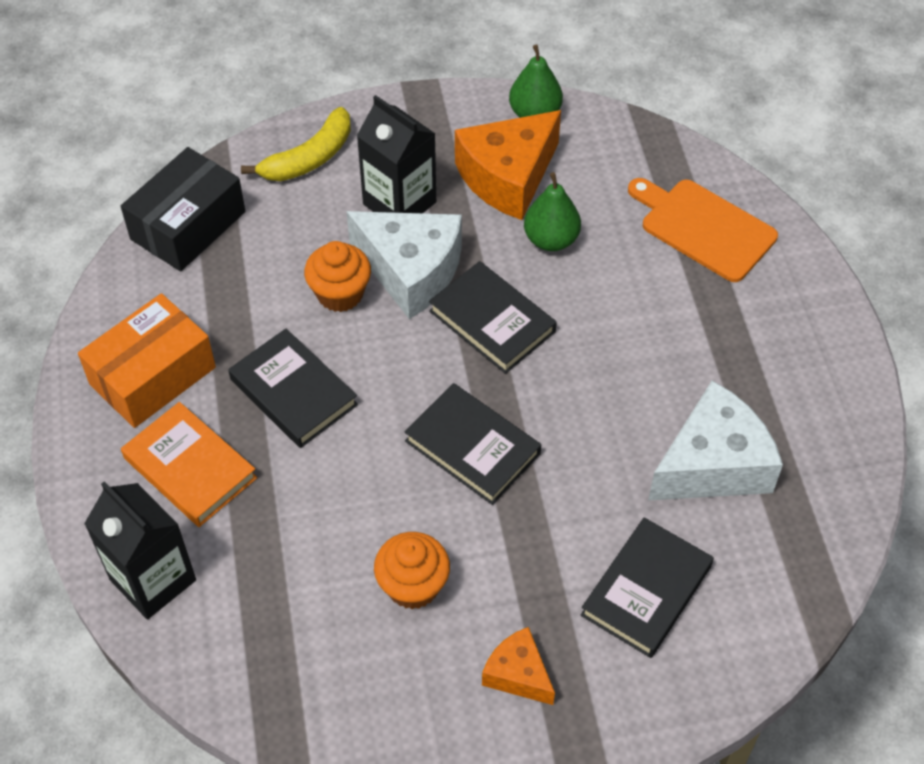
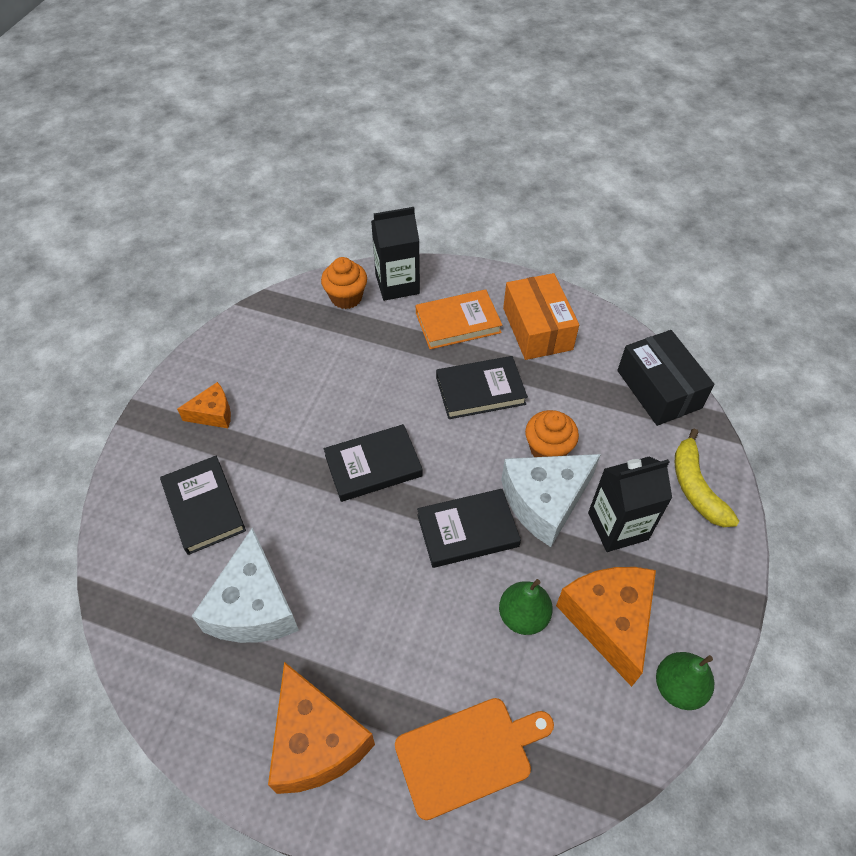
camera: 120 degrees right, 0 degrees up
(413, 586) = (304, 391): orange cupcake -> orange cupcake (346, 297)
(784, 338) = (316, 741): none -> orange cheese

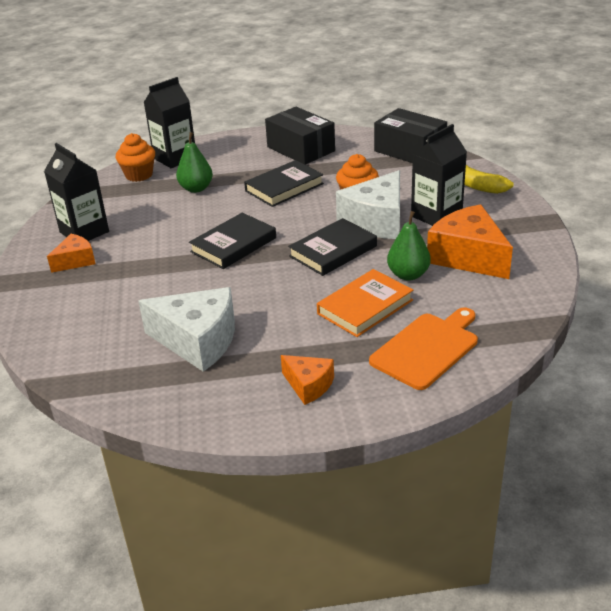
camera: 25 degrees left, 20 degrees down
(204, 507) = (110, 308): black book -> none
(245, 370) = (84, 232): none -> black carton
(254, 606) = (198, 341): white cheese -> white cheese turned 45 degrees counterclockwise
(316, 741) = (309, 385): orange cheese -> orange cheese, size x0.54
(458, 322) = (239, 162): orange book -> orange book (365, 307)
(537, 329) = (300, 149): orange box -> black box
(678, 687) = (539, 268): green pear -> green pear (196, 188)

